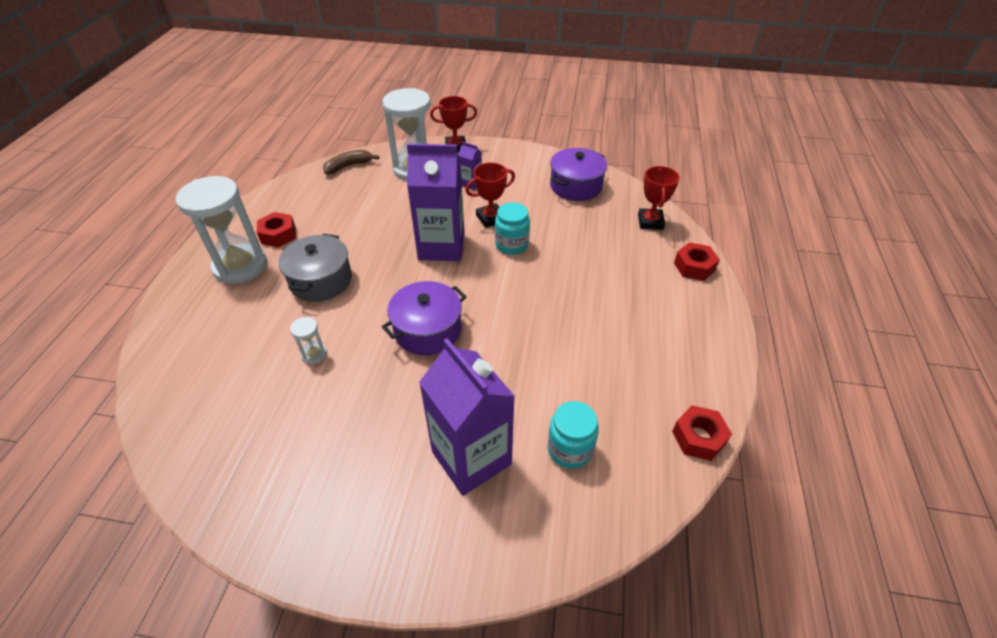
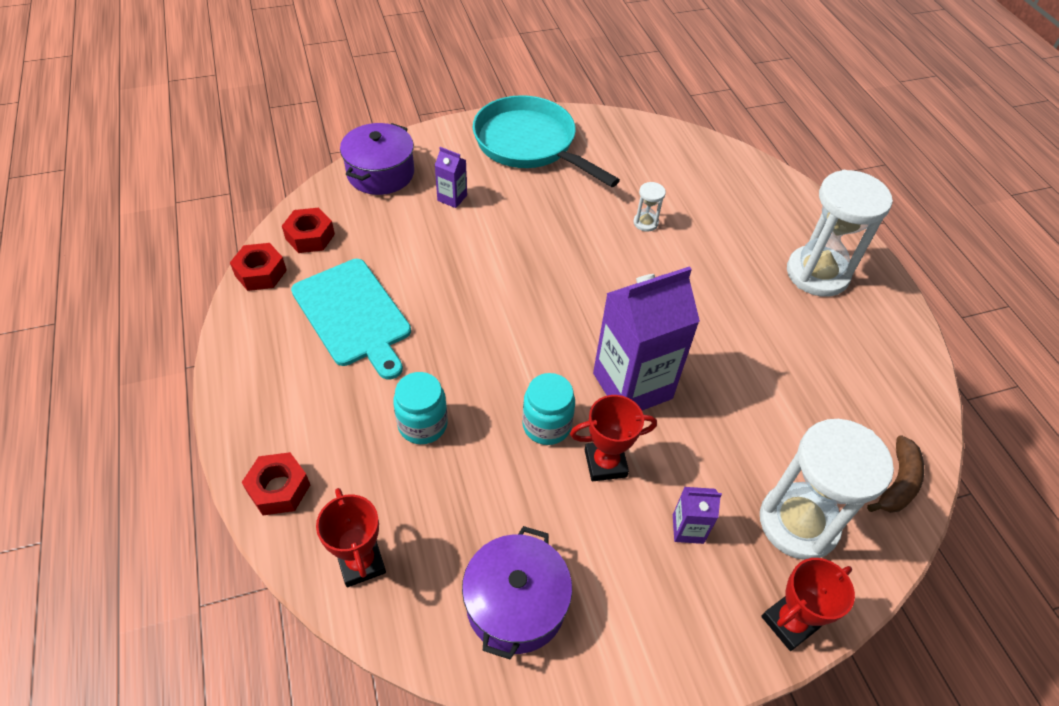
camera: 150 degrees right, 5 degrees up
(278, 235) = (831, 325): red nut -> red nut (310, 236)
(321, 280) = (720, 290): grey pot -> none
(333, 506) = (529, 144): none -> turquoise pan
(427, 330) = (564, 279): purple pot -> purple pot (380, 173)
(471, 458) = (452, 198): purple carton -> purple carton, size x0.44
(491, 218) = (605, 463): red trophy -> red trophy turned 45 degrees clockwise
(570, 449) = (375, 228): turquoise jar -> turquoise jar (422, 424)
(618, 362) = (353, 315): none -> turquoise cutting board

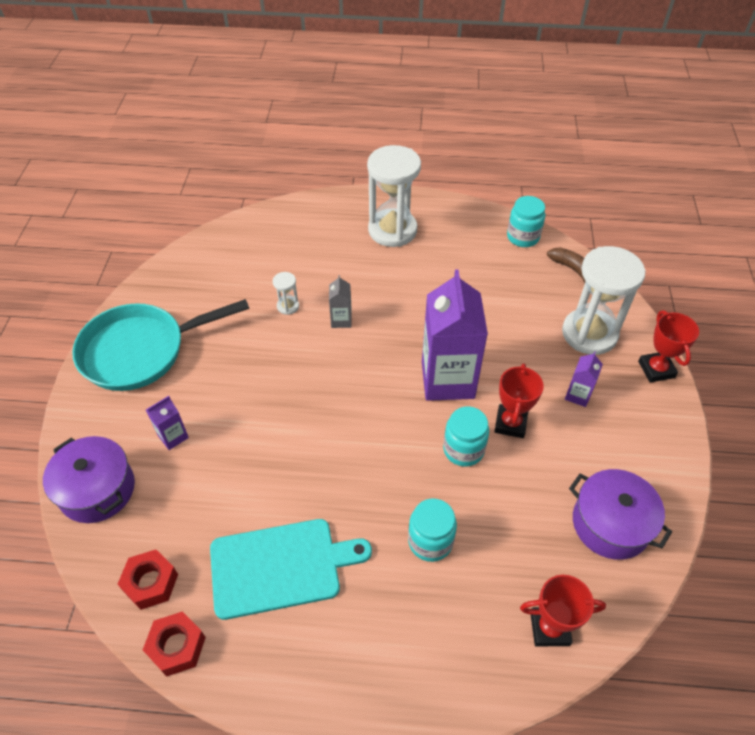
camera: 65 degrees left, 0 degrees up
(279, 489) = (457, 683): red nut -> none
(655, 269) = (341, 320): none -> grey carton
(913, 407) = (523, 237): none -> turquoise jar

